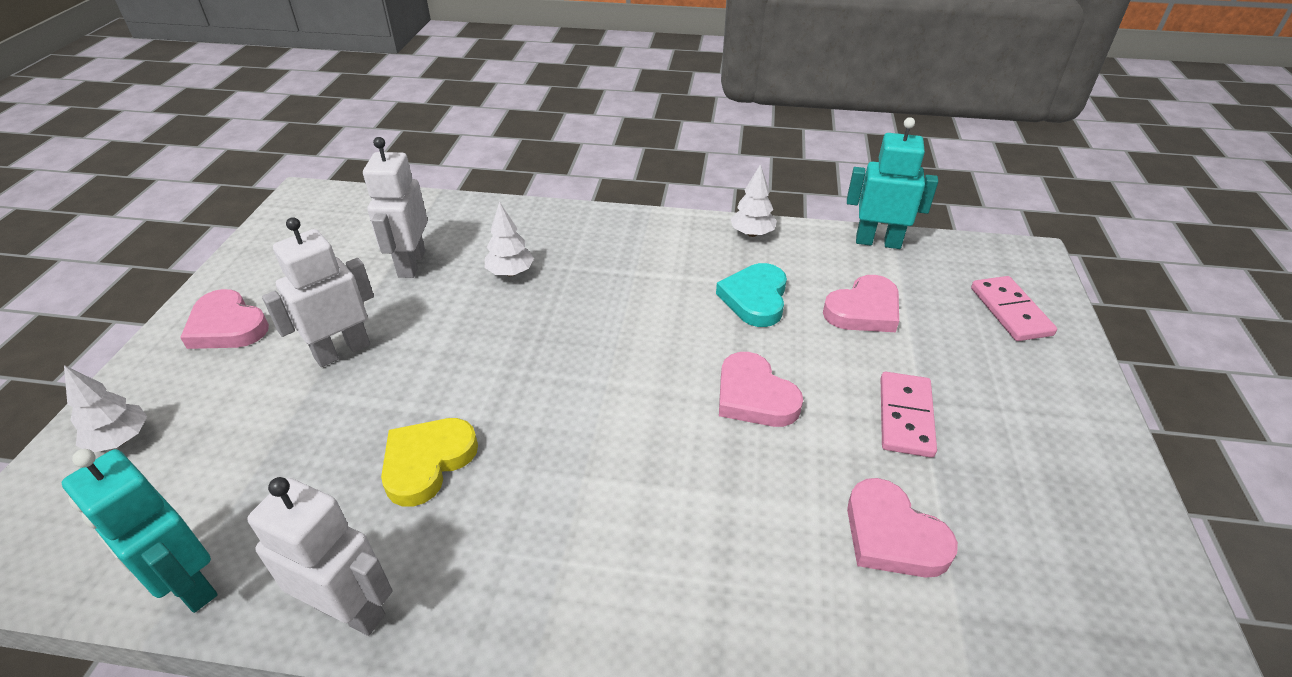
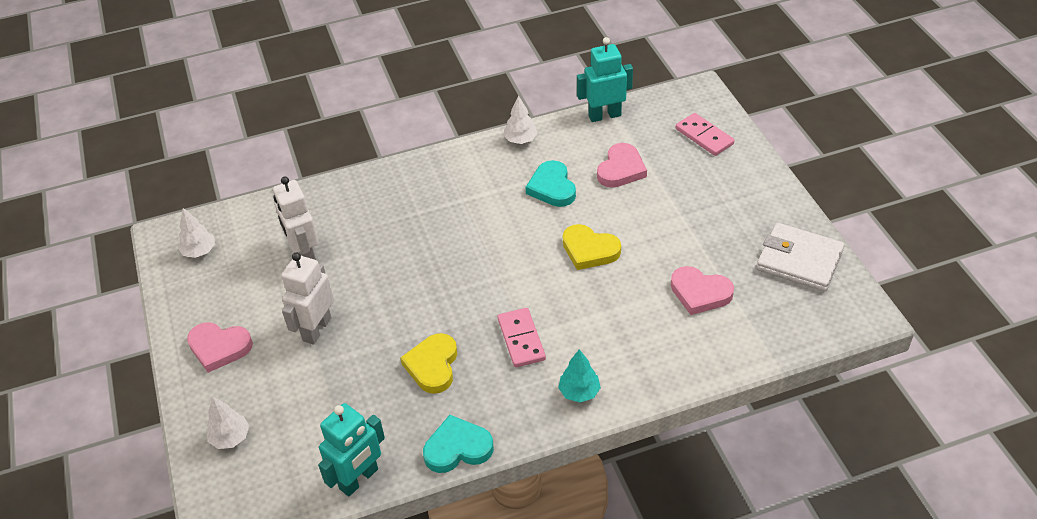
camera: 25 degrees left, 5 degrees up
(188, 585) = (359, 479): turquoise robot -> turquoise robot turned 60 degrees counterclockwise
(350, 610) = (457, 448): white robot -> turquoise heart
(510, 272) = (380, 232): white tree -> white tree (199, 251)
(593, 611) = (579, 392): none -> turquoise tree
(754, 396) = (589, 250): pink heart -> yellow heart
(905, 416) = (676, 227): pink domino -> pink domino (521, 339)
(1103, 558) = (799, 260): none -> white wallet

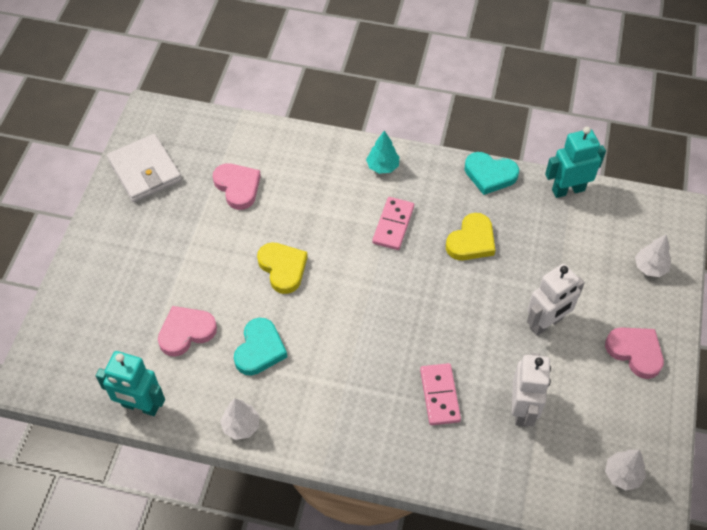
camera: 150 degrees left, 10 degrees up
(704, 136) = (84, 323): pink domino -> pink domino (439, 395)

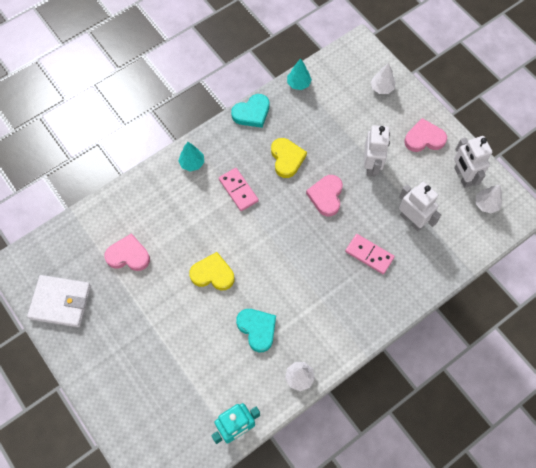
camera: 50 degrees left, 10 degrees up
(186, 332) = (208, 363): pink heart -> pink heart (326, 196)
(568, 190) = (298, 84): turquoise robot -> turquoise tree
(630, 425) = (462, 176): none -> white robot

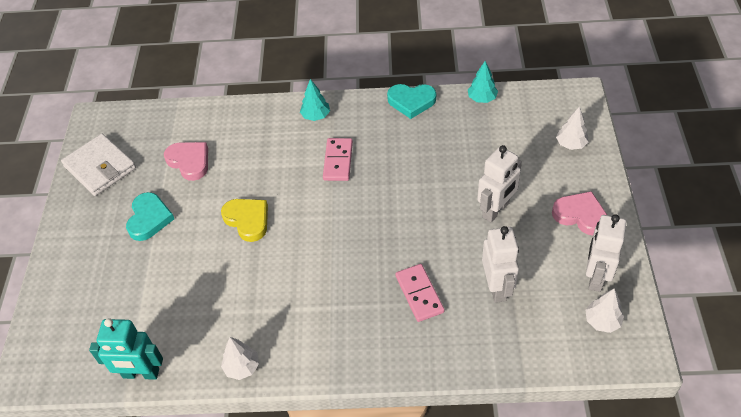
camera: 40 degrees right, 15 degrees down
(257, 329) = (243, 295): turquoise heart -> turquoise heart (149, 219)
(287, 159) = (411, 158): yellow heart -> none
(326, 196) = (421, 213): pink heart -> none

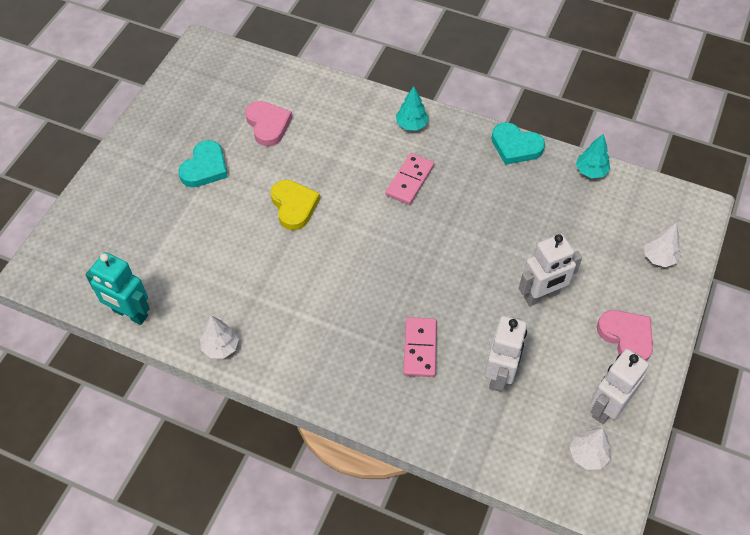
camera: 20 degrees right, 5 degrees up
(100, 167) = (184, 98): white wallet -> none

